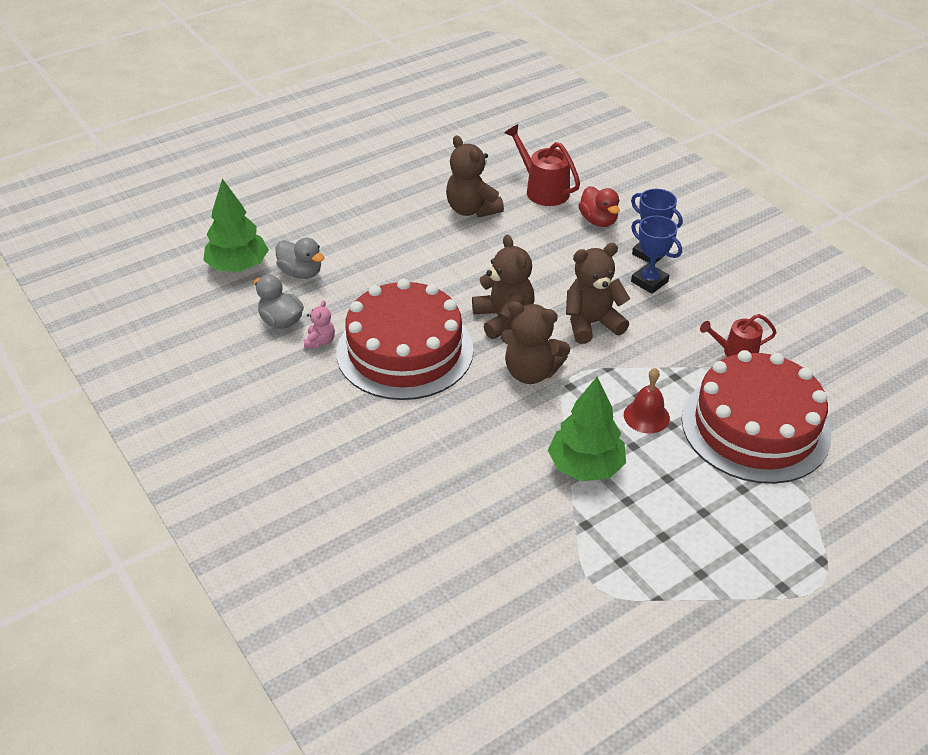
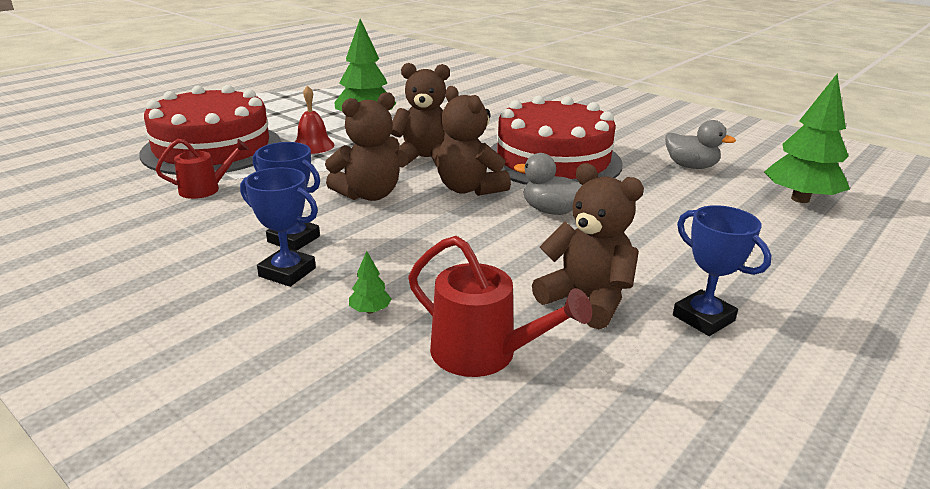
camera: 165 degrees right, 15 degrees down
(301, 273) = (726, 201): grey duck -> grey duck (551, 211)
(320, 341) = (637, 158): pink teddy bear -> none
(415, 191) = (703, 318): none -> blue trophy
(598, 221) = (370, 310): red duck -> green tree

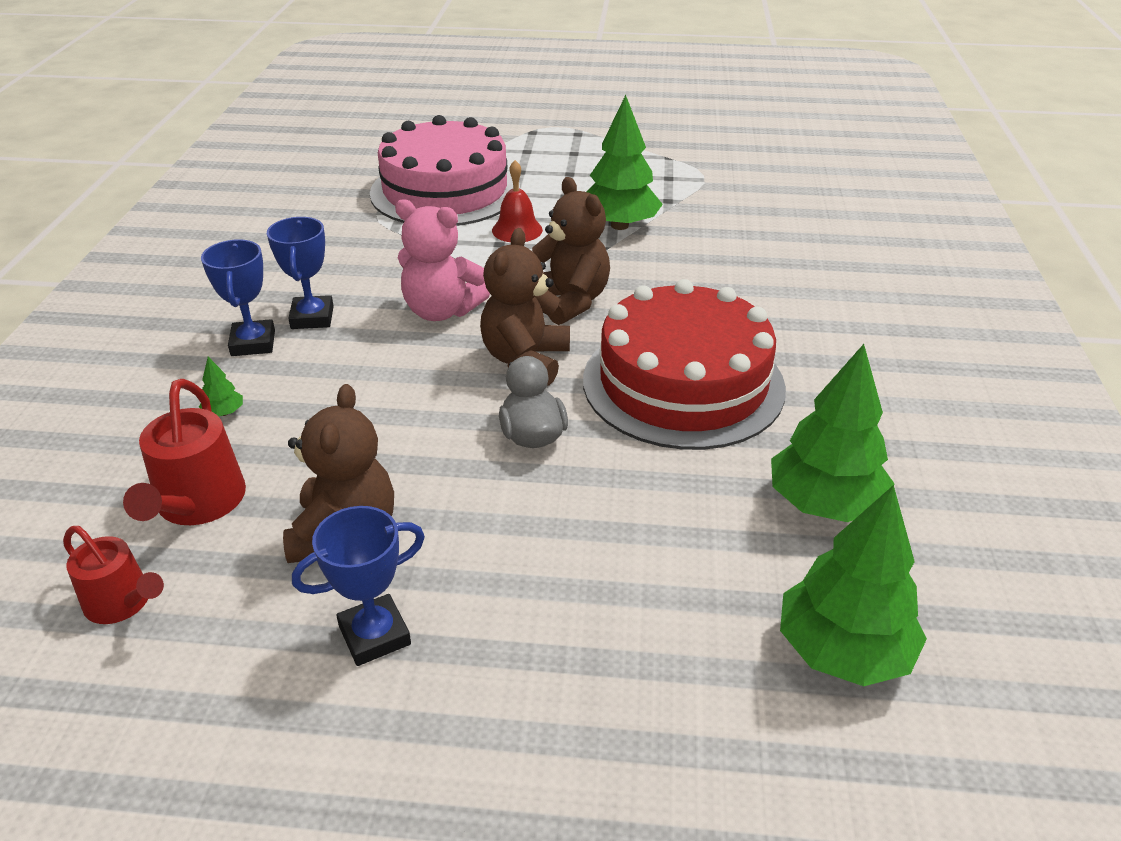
camera: 55 degrees right, 10 degrees up
(205, 189) = (360, 232): red watering can -> red watering can (122, 603)
(212, 148) = (445, 191): red cake -> pink cake
(369, 195) = (441, 311): brown teddy bear -> pink teddy bear
(691, 166) = (824, 504): grey duck -> green tree
(703, 318) = (374, 635): blue trophy -> blue trophy turned 45 degrees clockwise

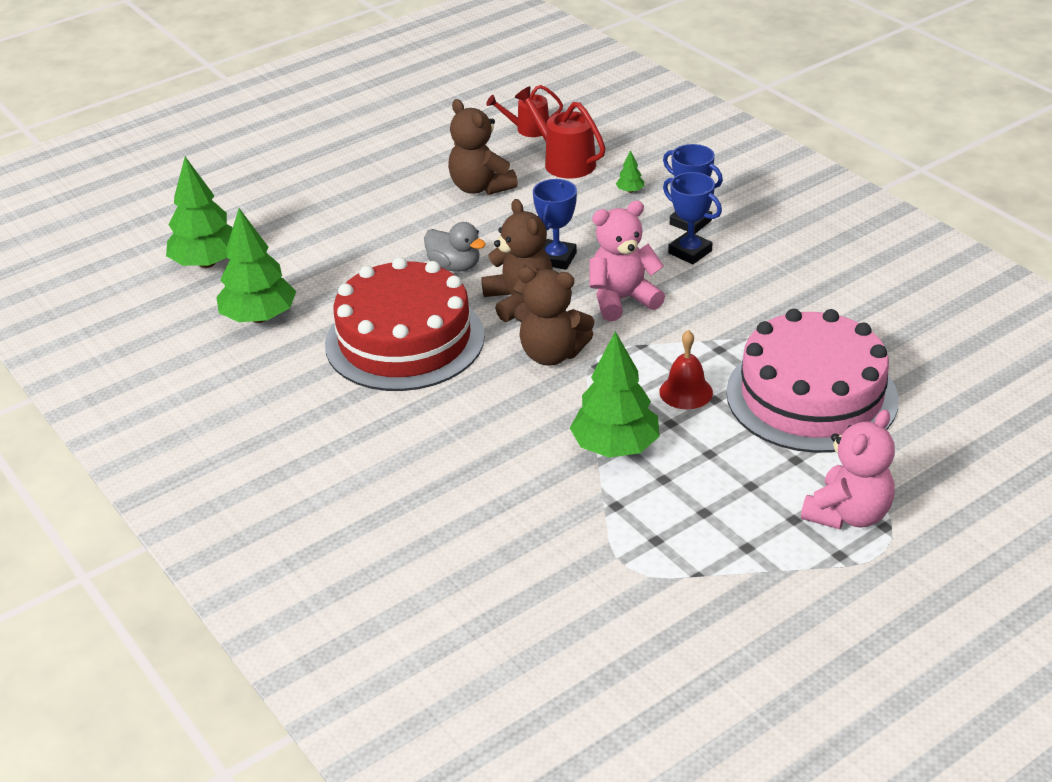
camera: 140 degrees right, 0 degrees up
(374, 635) = (413, 171): blue trophy -> blue trophy (556, 258)
(541, 143) = (848, 514): none -> pink teddy bear

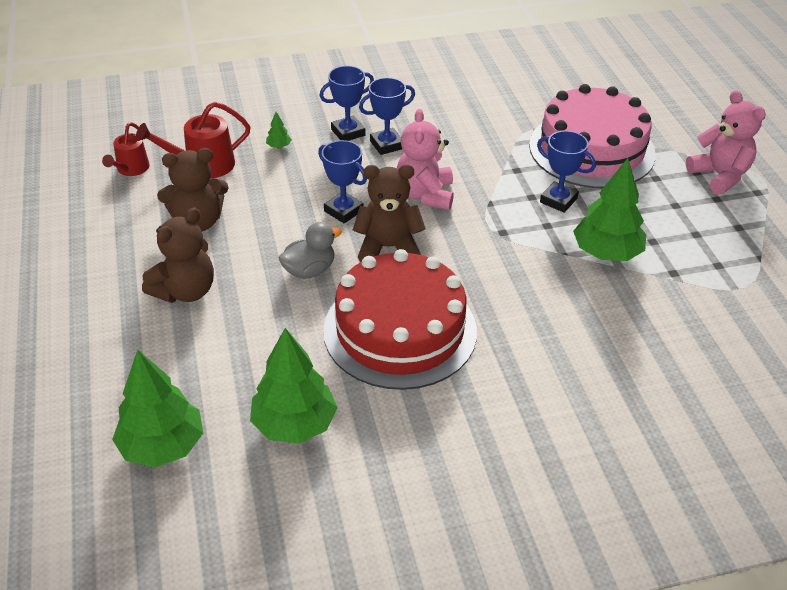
camera: 70 degrees left, 5 degrees up
(552, 354) = (473, 251): brown teddy bear -> brown teddy bear (185, 291)
(686, 392) = (558, 200): red bell -> blue trophy

